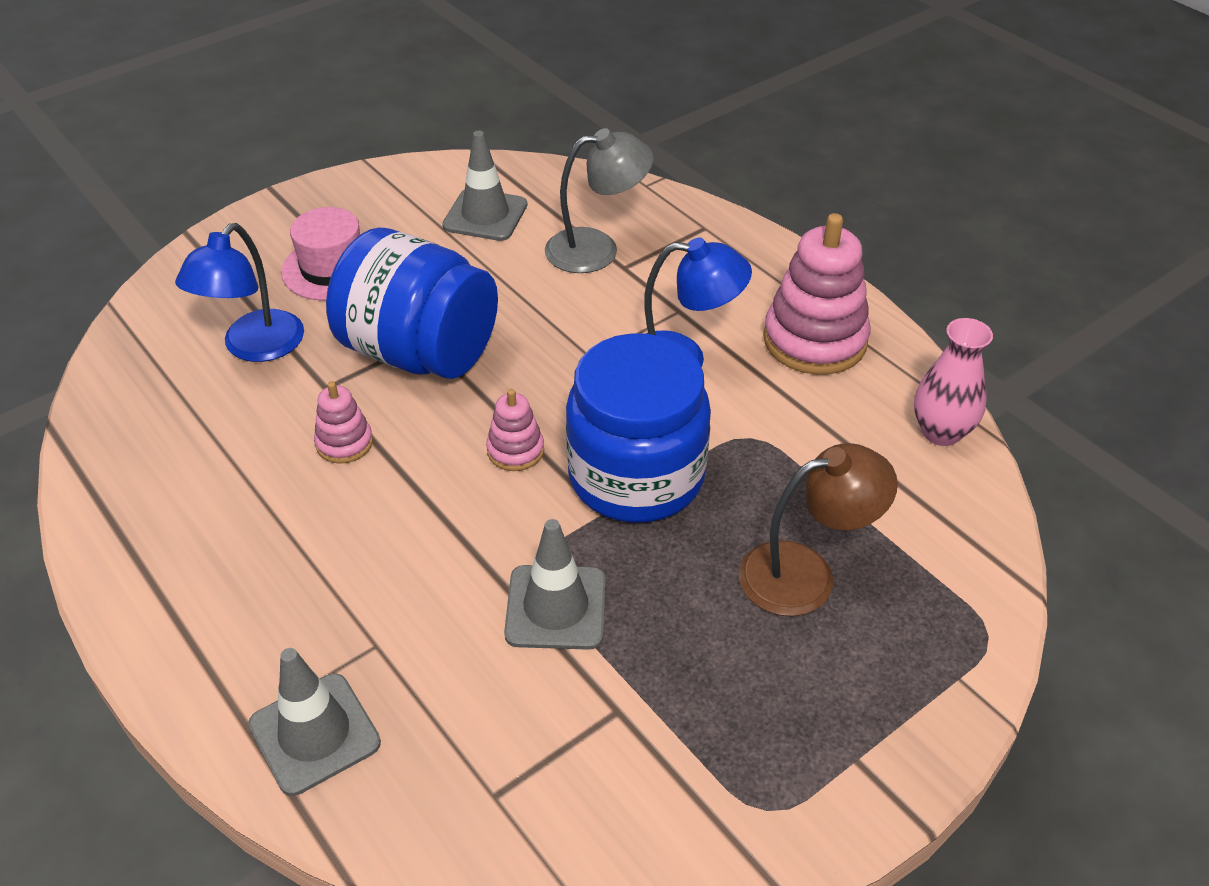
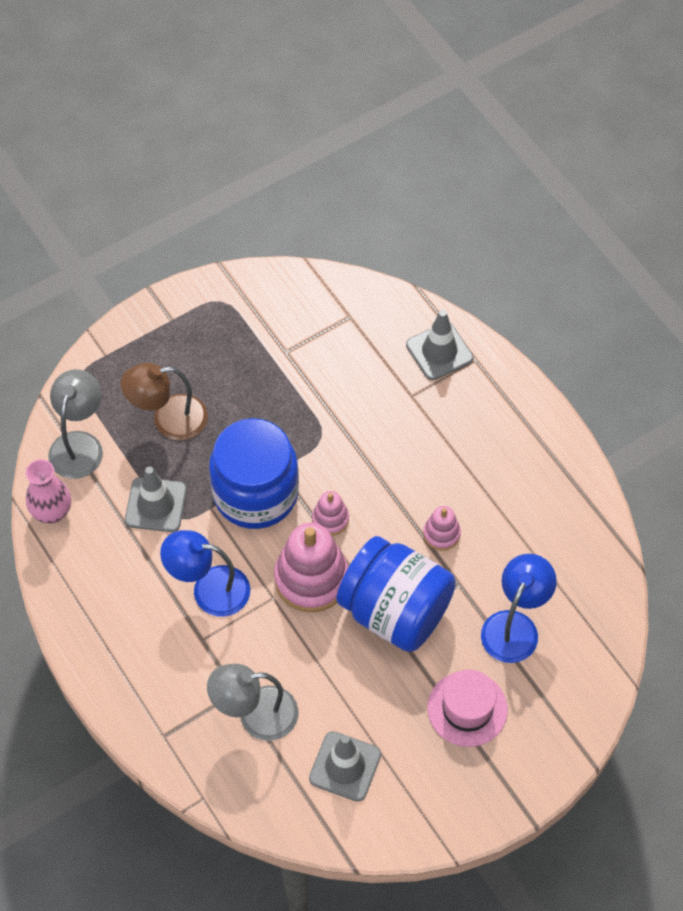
camera: 175 degrees left, 15 degrees up
(556, 607) = (313, 410): grey traffic cone -> grey traffic cone (156, 505)
(814, 340) = (110, 600): pink stacking toy -> pink stacking toy (311, 579)
(941, 525) = (79, 444): none -> grey lamp

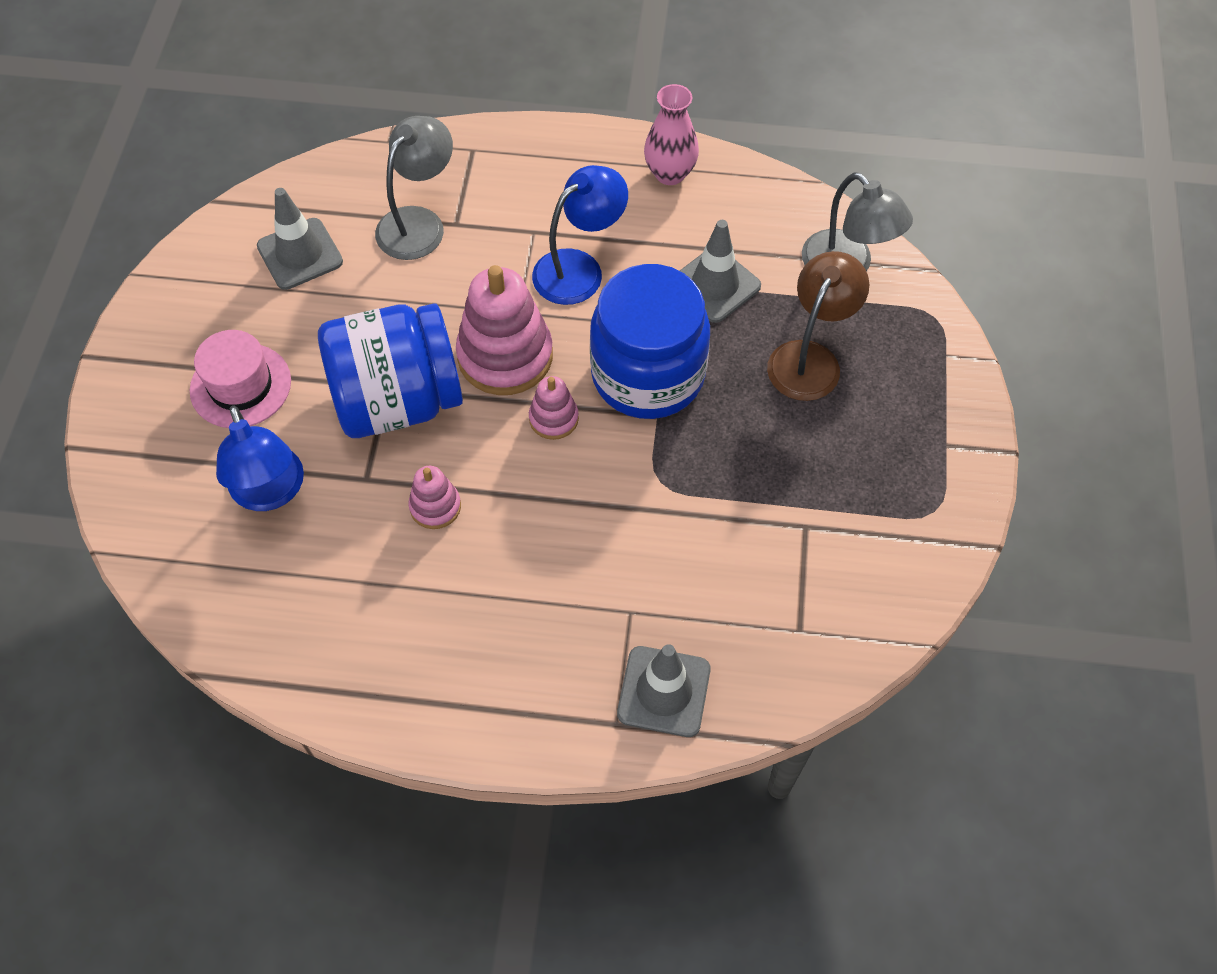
camera: 130 degrees right, 0 degrees up
(52, 512) = (784, 202): pink vase -> pink vase (670, 173)

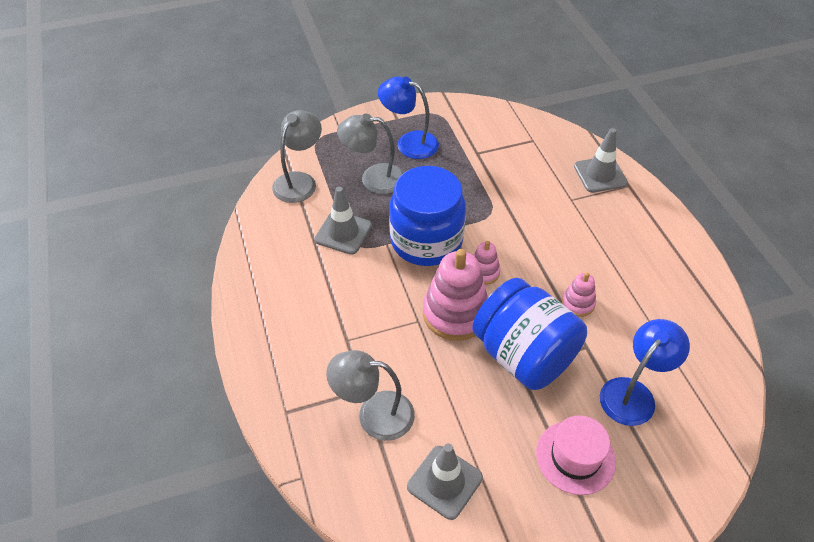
camera: 115 degrees left, 10 degrees down
(579, 269) = (366, 302): blue lamp -> blue lamp (409, 142)
(670, 173) = (260, 284): pink vase -> none
(810, 358) = (373, 178): brown lamp -> grey lamp

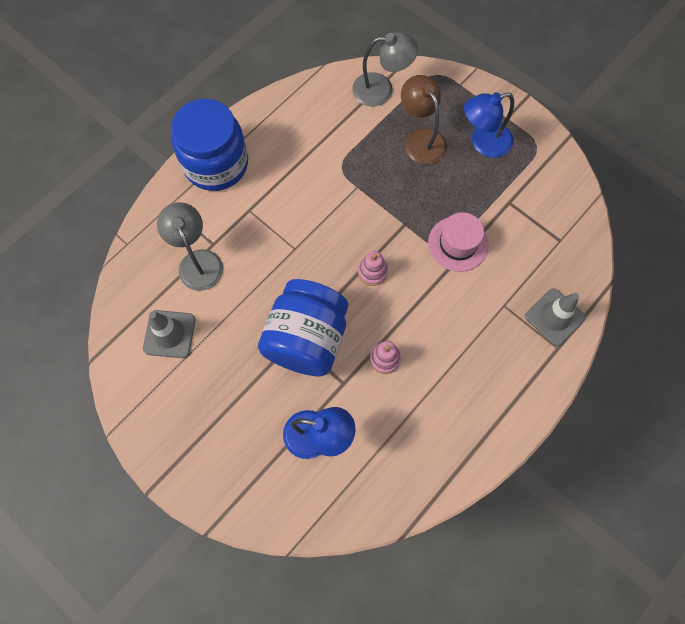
camera: 60 degrees right, 20 degrees up
(343, 233) = (348, 150): grey traffic cone -> none
(373, 178) = (421, 139): grey lamp -> brown lamp
(409, 142) = (483, 143): blue lamp -> blue lamp turned 105 degrees counterclockwise
(426, 241) = (378, 213): blue jar -> blue jar (216, 164)
(455, 313) = (318, 271): pink stacking toy -> none
(575, 457) = (236, 415): pink hat -> pink hat (458, 244)

